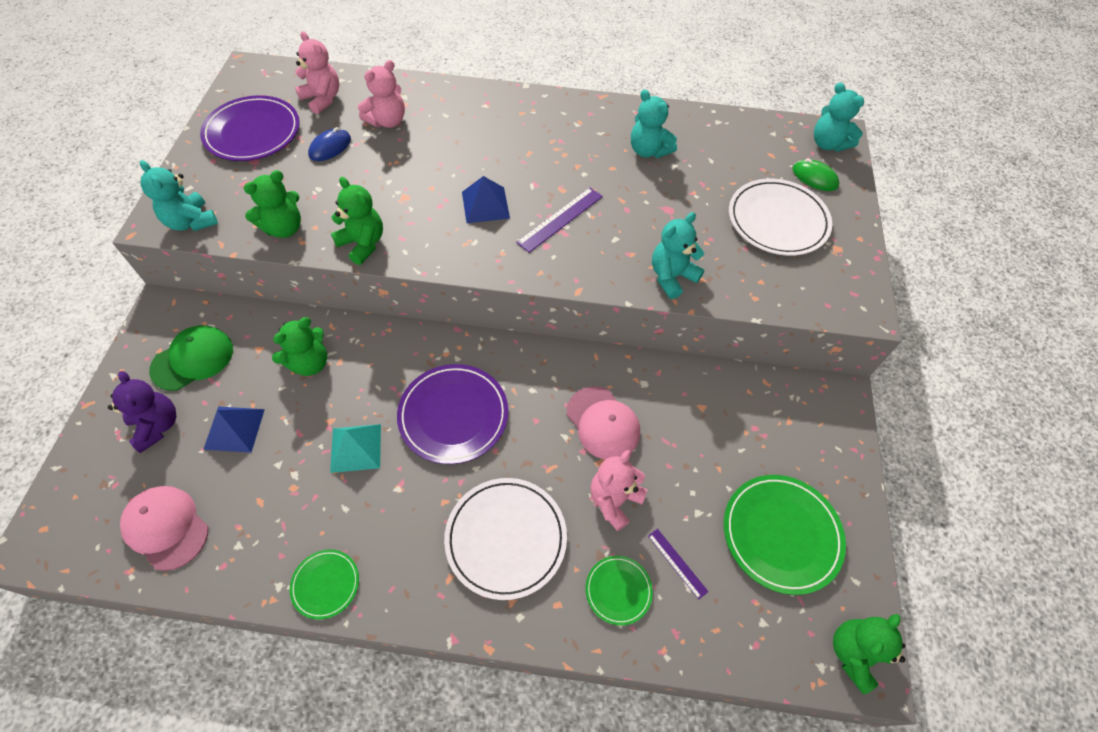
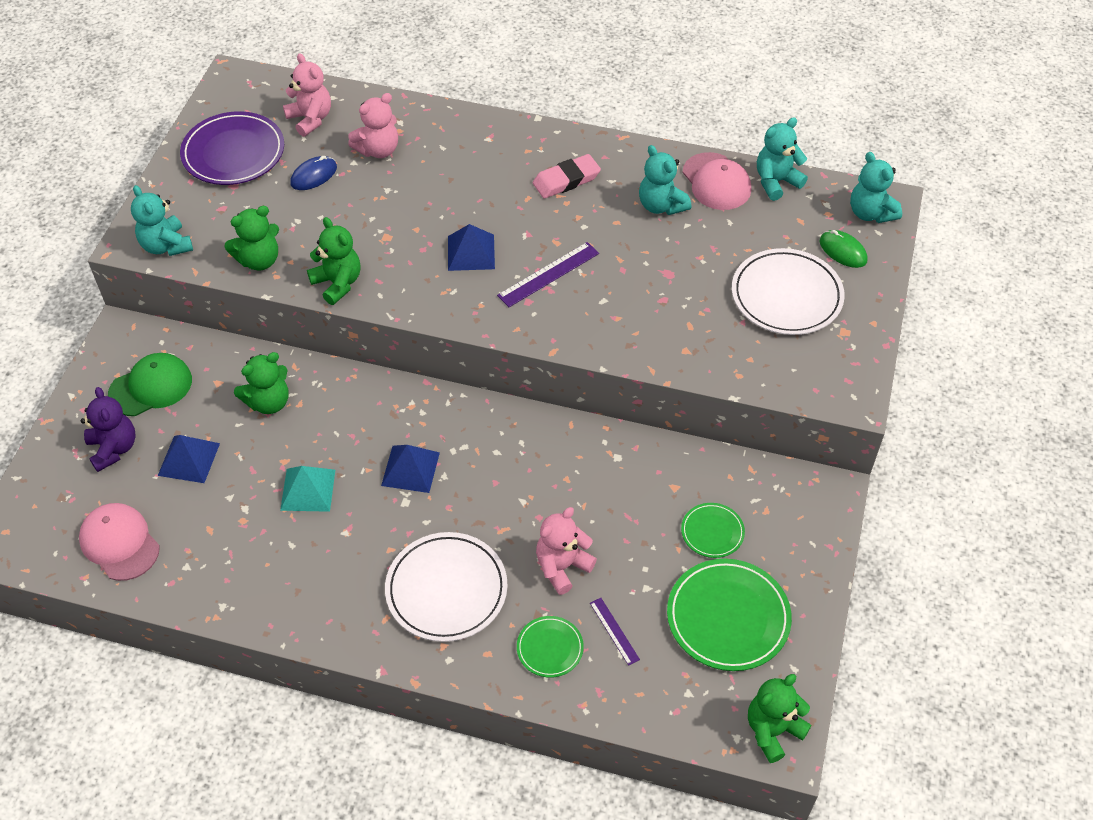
camera: 10 degrees right, 5 degrees down
(325, 584) = (267, 610): green plate -> green plate (712, 532)
(453, 415) = (410, 468): purple plate -> blue pyramid
(560, 135) = (566, 180): none -> pink eraser
(603, 423) = (565, 492): pink cap -> pink cap (716, 182)
(671, 277) = (655, 346): turquoise teddy bear -> turquoise teddy bear (776, 182)

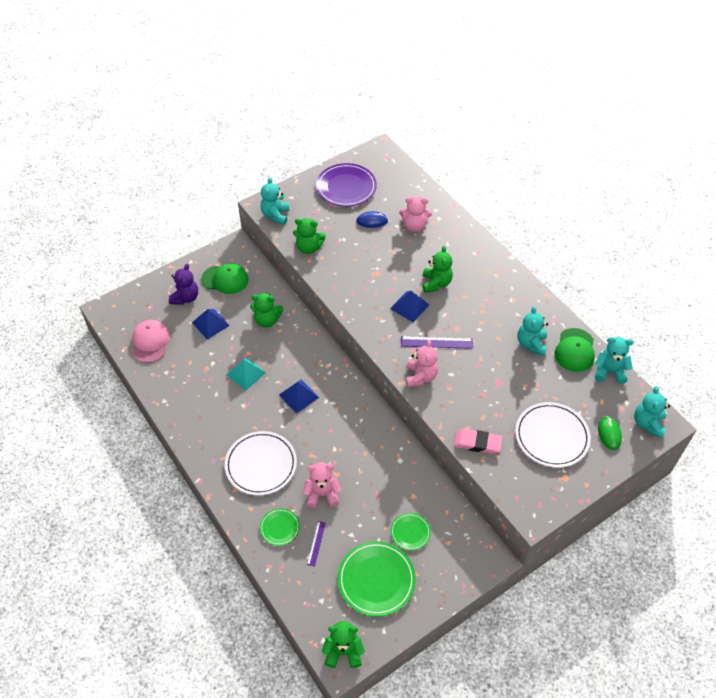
camera: 40 degrees right, 0 degrees up
(310, 119) = (397, 191): pink teddy bear -> pink teddy bear (420, 376)
(338, 283) = (333, 282): green teddy bear -> green teddy bear (436, 283)
(566, 180) = (494, 299): pink eraser -> pink eraser (477, 443)
(716, 182) = (575, 350): pink cap -> green cap

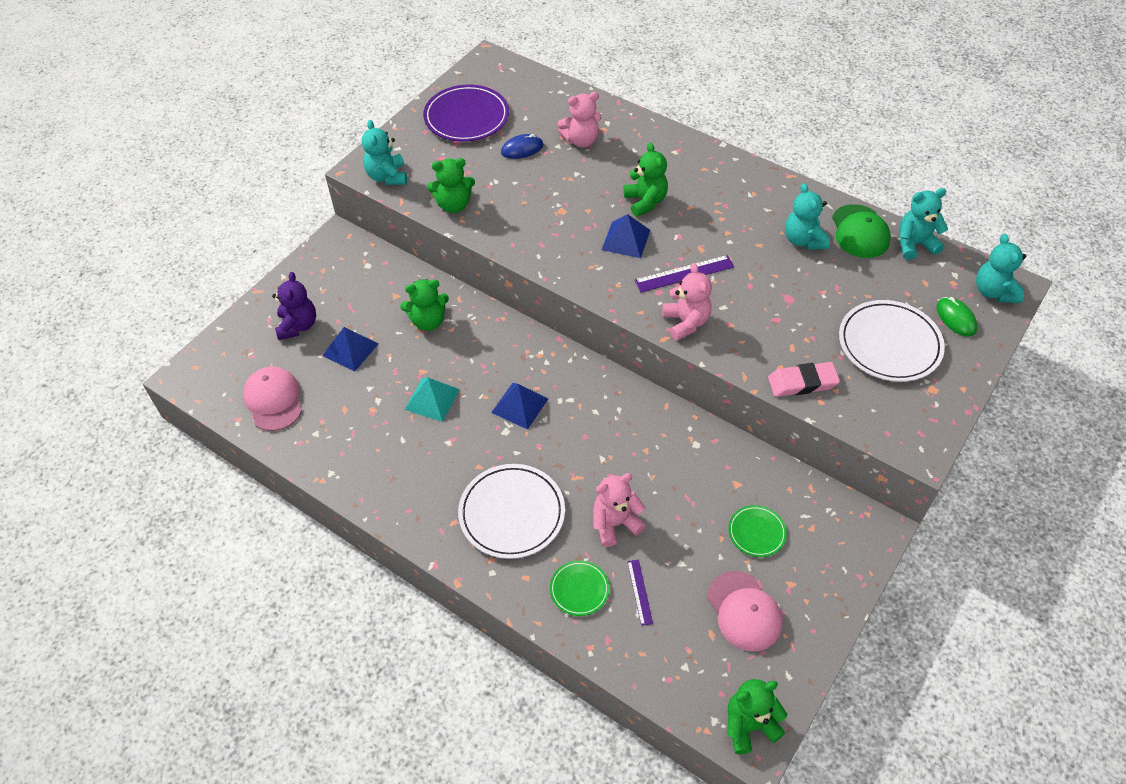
camera: 20 degrees left, 0 degrees up
(225, 279) = (344, 285): green cap -> none
(376, 580) = (744, 611): green plate -> pink cap

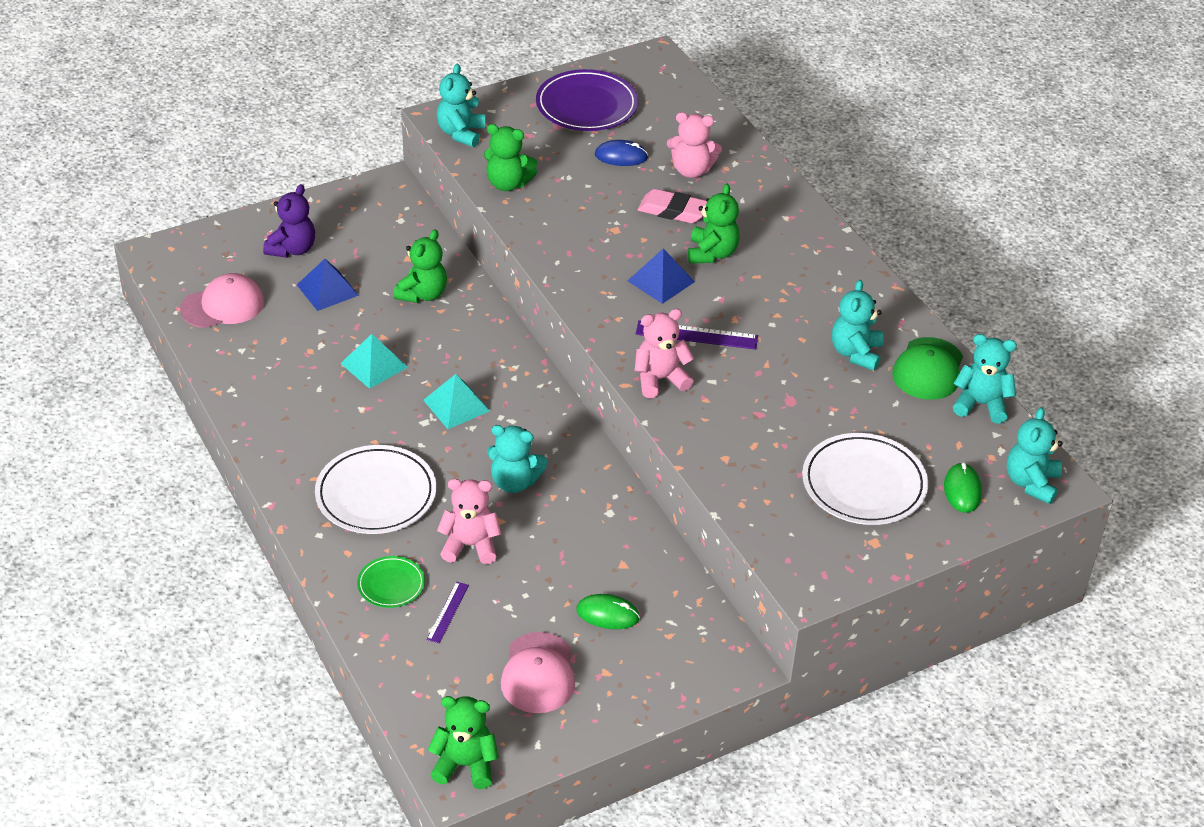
camera: 25 degrees right, 10 degrees down
(273, 400) = (223, 305): pink cap -> pink cap turned 60 degrees clockwise
(428, 321) = (422, 294): green teddy bear -> green teddy bear turned 75 degrees counterclockwise
(520, 405) = (456, 405): blue pyramid -> turquoise pyramid
(609, 451) = (514, 482): none -> turquoise teddy bear
(686, 322) = (660, 379): pink teddy bear -> pink teddy bear turned 120 degrees counterclockwise
(756, 532) = (608, 614): green plate -> green mouse
(802, 382) = (737, 480): pink eraser -> pink eraser (673, 210)

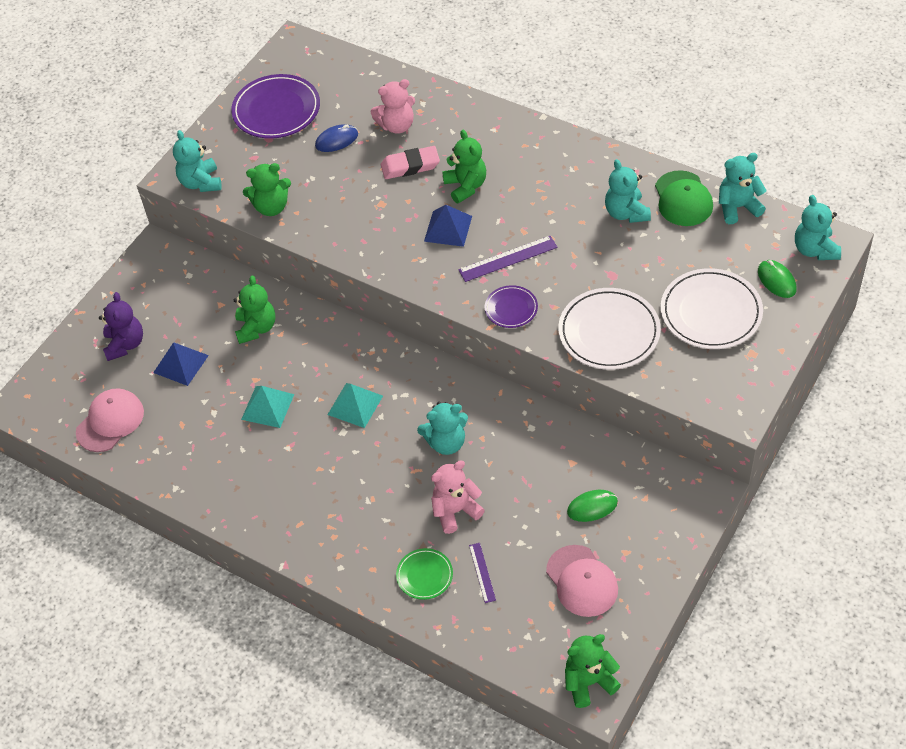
camera: 25 degrees left, 10 degrees up
(376, 494) = (355, 510): white plate -> white plate (609, 332)
(660, 379) = (511, 308): pink teddy bear -> purple plate

